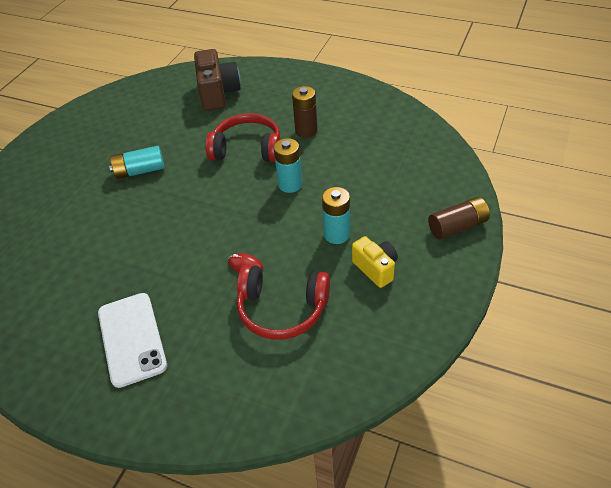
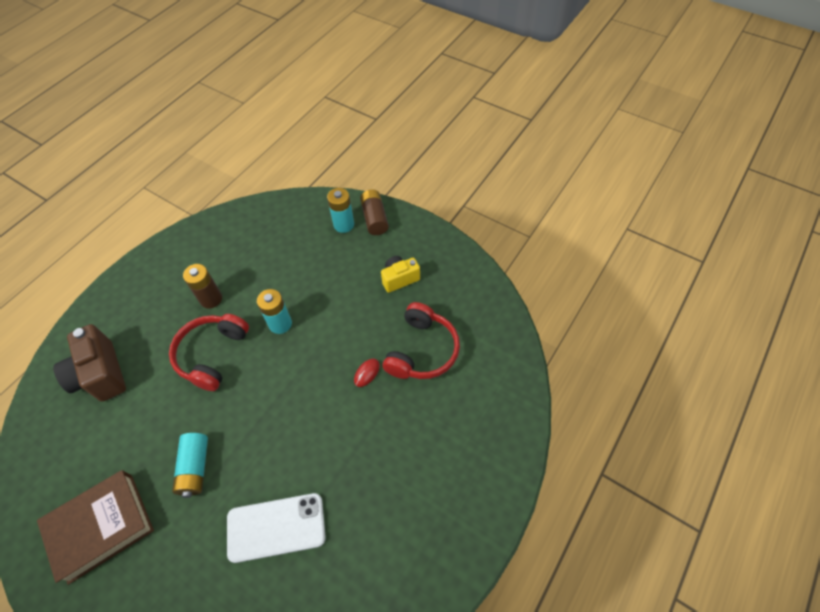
camera: 80 degrees left, 10 degrees up
(94, 136) = (101, 527): none -> brown book
(132, 339) = (424, 477): white phone -> white phone (276, 527)
(218, 93) = (101, 374): brown camera -> brown camera turned 120 degrees counterclockwise
(337, 234) = (355, 298): turquoise battery -> turquoise battery (344, 225)

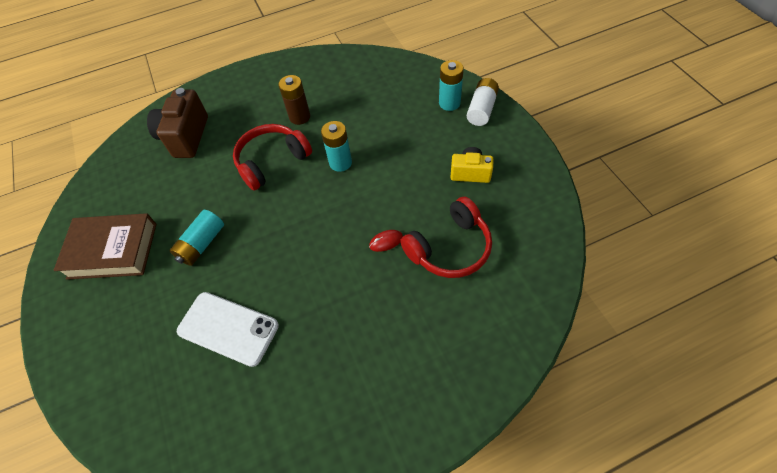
camera: 35 degrees right, 0 degrees up
(374, 218) = (481, 109): brown battery -> white battery

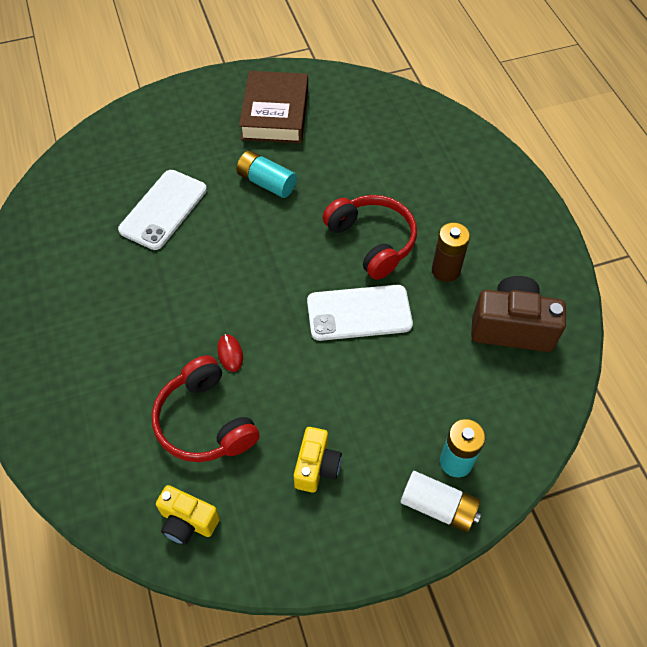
camera: 90 degrees right, 0 degrees up
(186, 137) = (423, 156): brown camera -> brown camera (511, 327)
(340, 163) = (359, 313): turquoise battery -> white phone
(532, 243) = (188, 522): none -> yellow camera

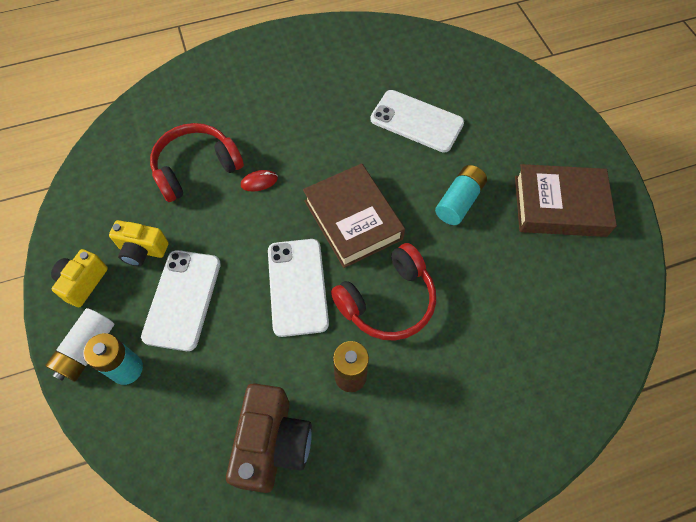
camera: 90 degrees right, 5 degrees up
(188, 522) = (114, 163): yellow camera -> yellow camera (83, 283)
(283, 267) = (353, 220): none -> brown book
(376, 417) = (182, 299): none -> white phone

